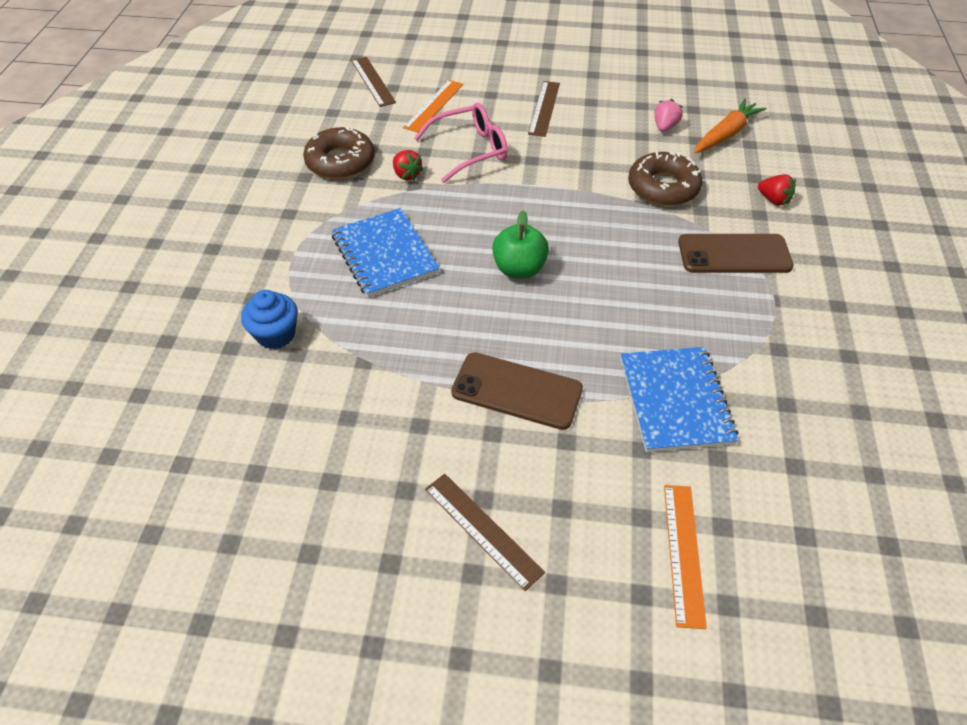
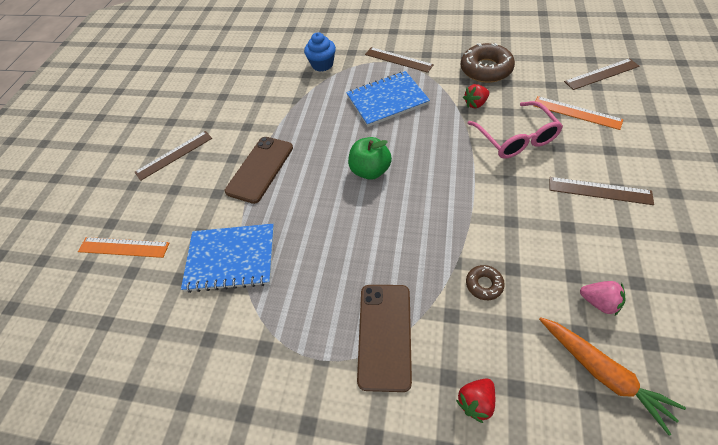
camera: 100 degrees right, 5 degrees up
(292, 242) = (398, 59): none -> brown ruler
(663, 187) = (484, 284): brown donut -> brown donut, size x0.50

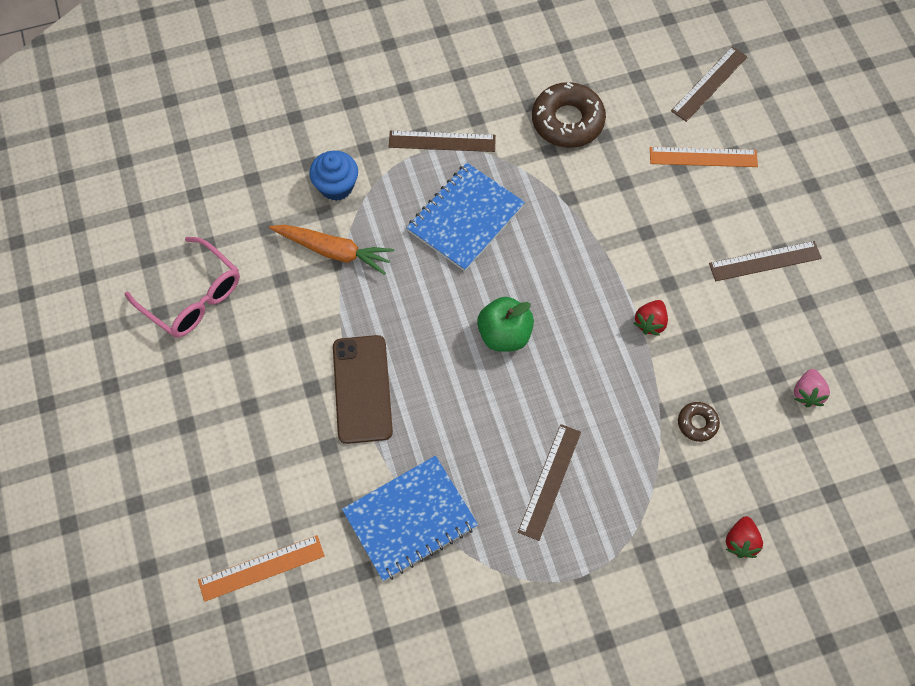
camera: 35 degrees left, 10 degrees up
(174, 155) = (223, 417): brown ruler -> brown ruler (549, 481)
(385, 335) = (628, 522): brown phone -> none
(475, 104) = (581, 184): red strawberry -> red strawberry (650, 322)
(515, 138) = (651, 222): pink glasses -> pink glasses (193, 297)
(598, 302) = (807, 393): pink strawberry -> pink strawberry turned 105 degrees clockwise
(602, 372) = (833, 462): orange carrot -> orange carrot (333, 251)

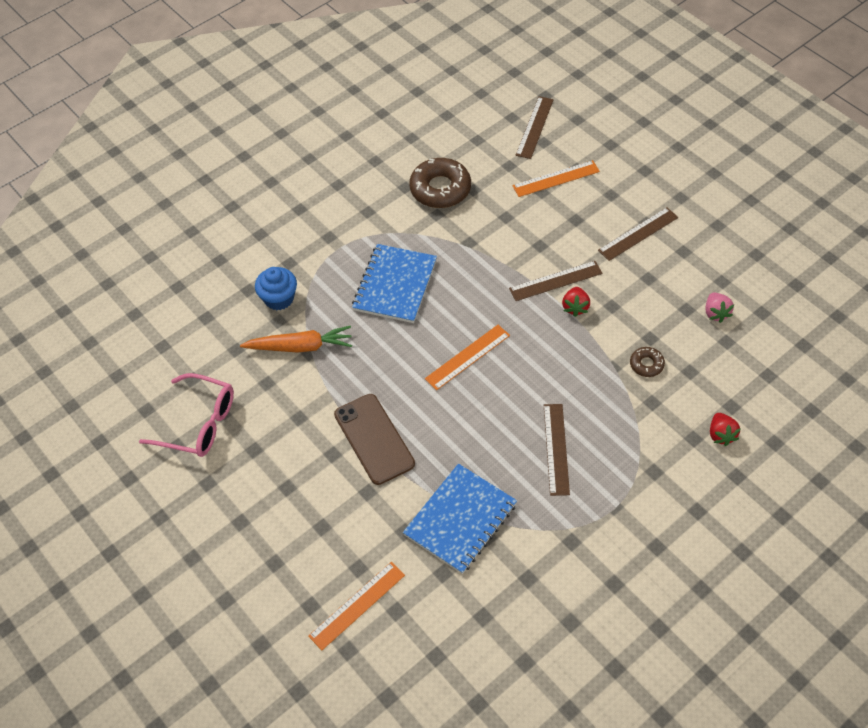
camera: 20 degrees left, 10 degrees down
(442, 141) = (348, 236): brown ruler -> brown ruler (555, 281)
(504, 334) = (467, 357): green apple -> orange ruler

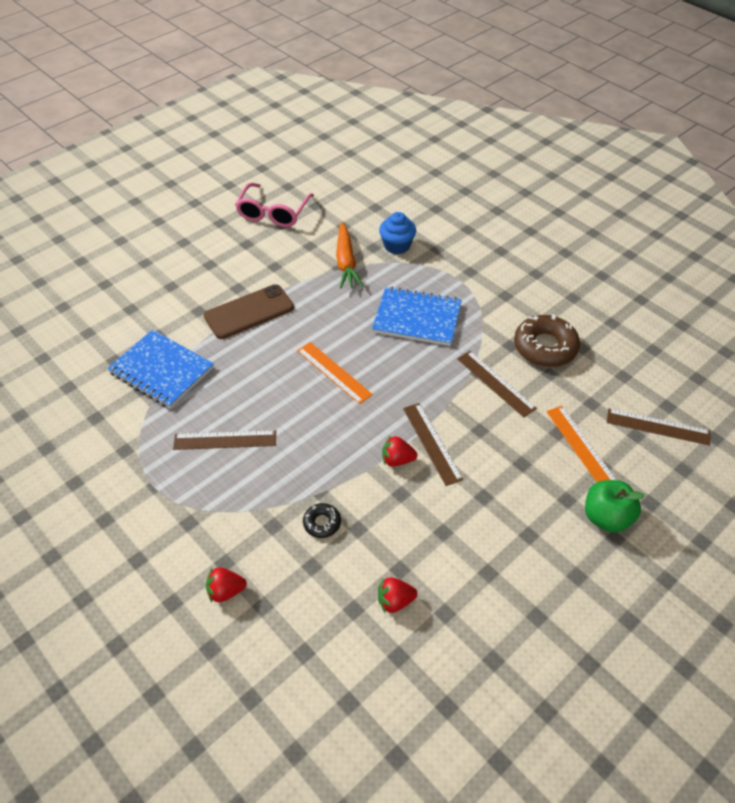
camera: 85 degrees right, 5 degrees down
(357, 605) = (98, 309): orange ruler -> none
(626, 172) = (606, 517): none -> green apple
(638, 234) = (509, 525): brown ruler -> brown ruler (496, 383)
(646, 364) = (322, 523): brown donut -> black donut
(716, 313) = (395, 601): pink strawberry -> red strawberry

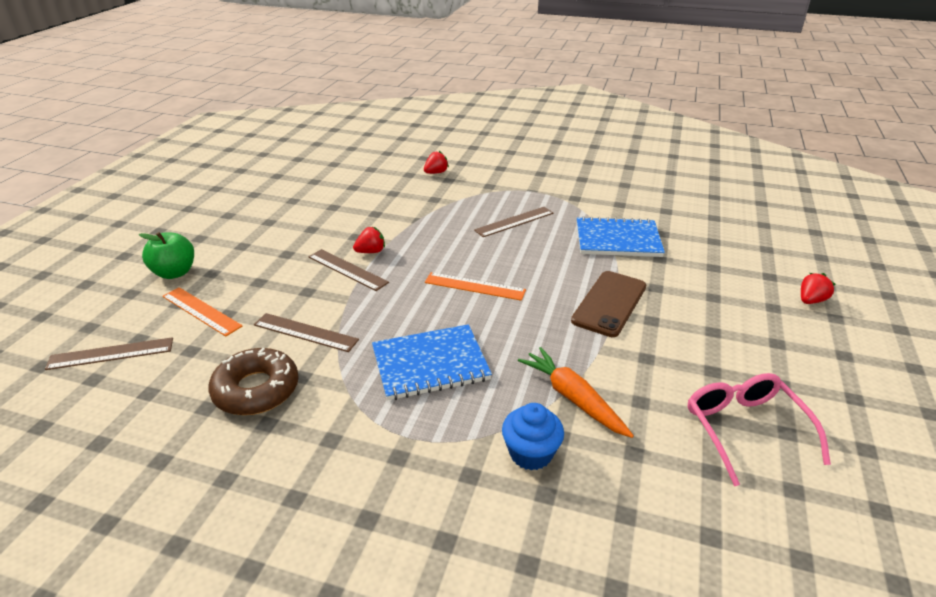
camera: 150 degrees right, 15 degrees down
(322, 523) = (402, 209): black donut -> none
(395, 601) = (328, 196): red strawberry -> red strawberry (811, 300)

